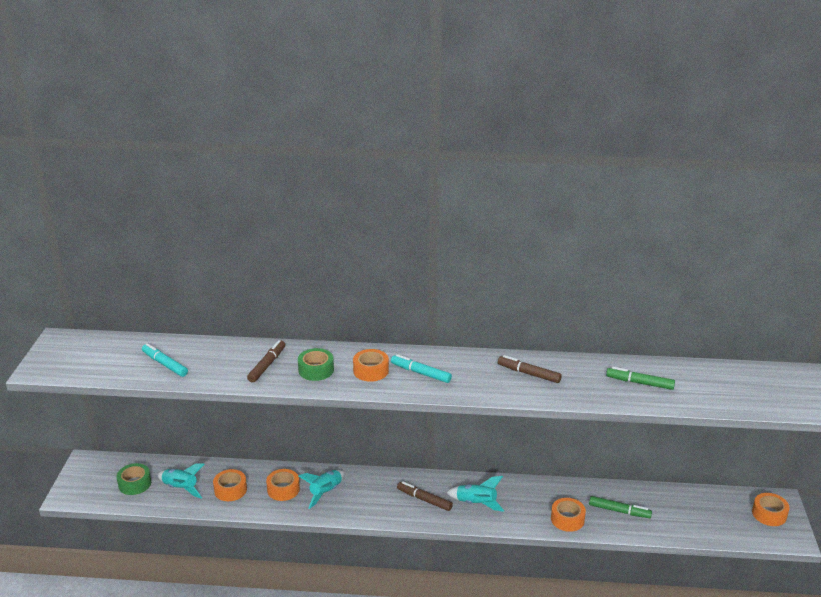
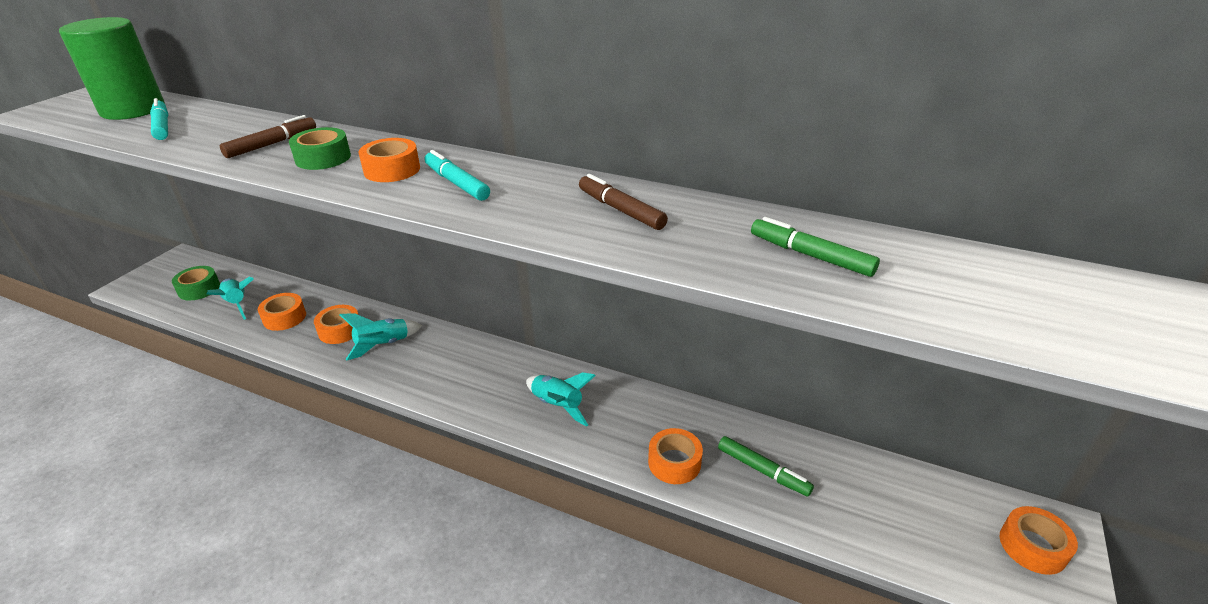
camera: 20 degrees right, 5 degrees up
(117, 353) = (133, 109): none -> green cylinder
(424, 500) = (493, 383): brown marker -> none

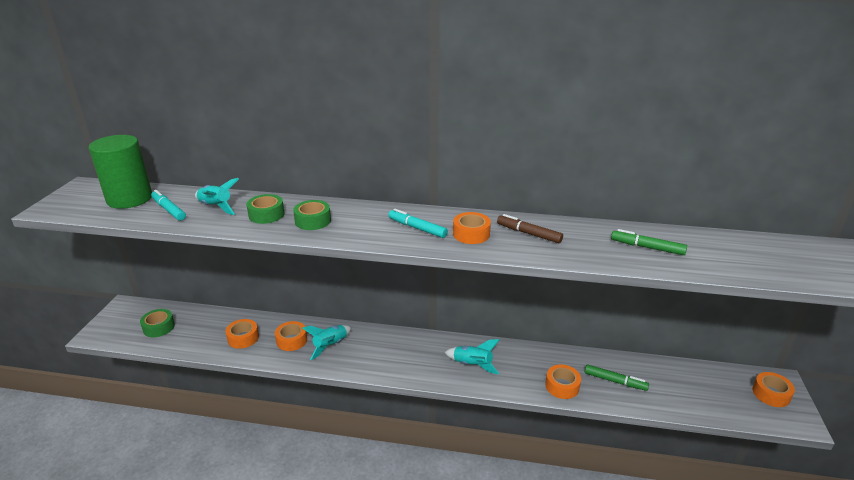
camera: 15 degrees left, 5 degrees down
(237, 304) = (198, 334): turquoise rocket -> turquoise rocket (216, 207)
(272, 144) = (266, 215): brown marker -> green tape
(392, 170) = (367, 224): orange tape -> orange tape (471, 234)

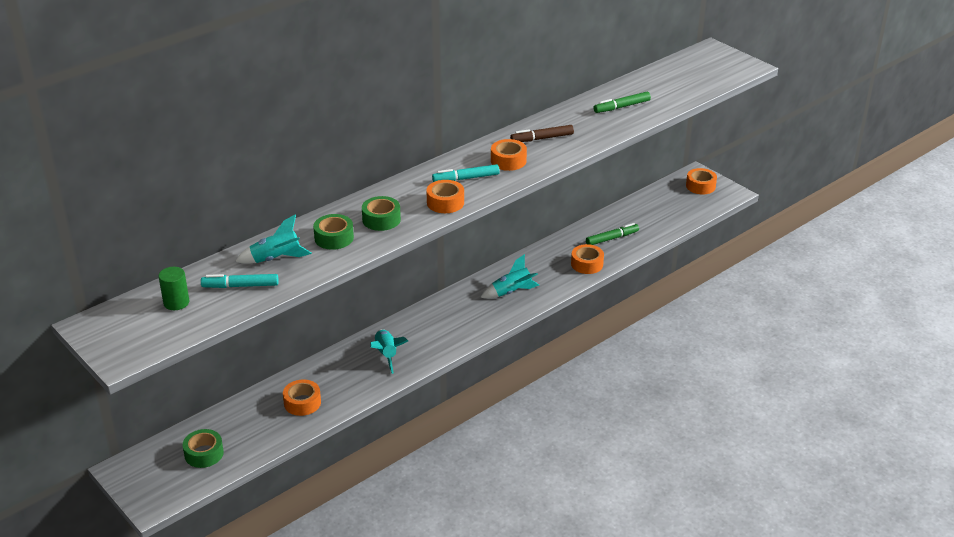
camera: 50 degrees left, 5 degrees up
(129, 199) = (176, 302): green cylinder -> green cylinder, size x0.48
(291, 340) = (348, 374): orange tape -> orange tape (445, 202)

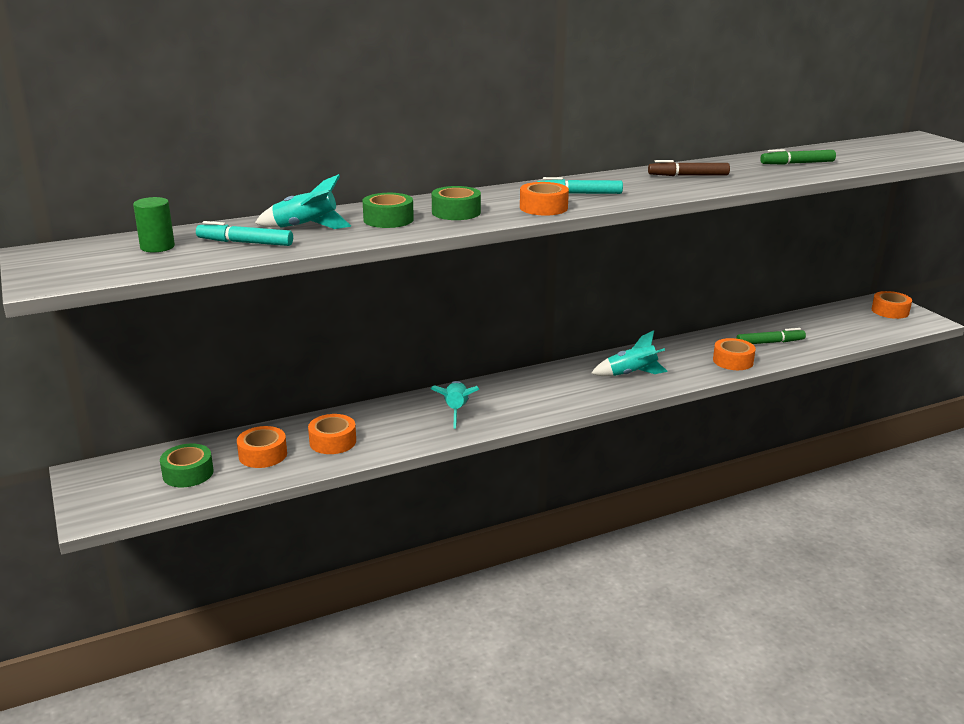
camera: 15 degrees right, 10 degrees down
(508, 161) = (639, 186): orange tape -> orange tape (263, 455)

